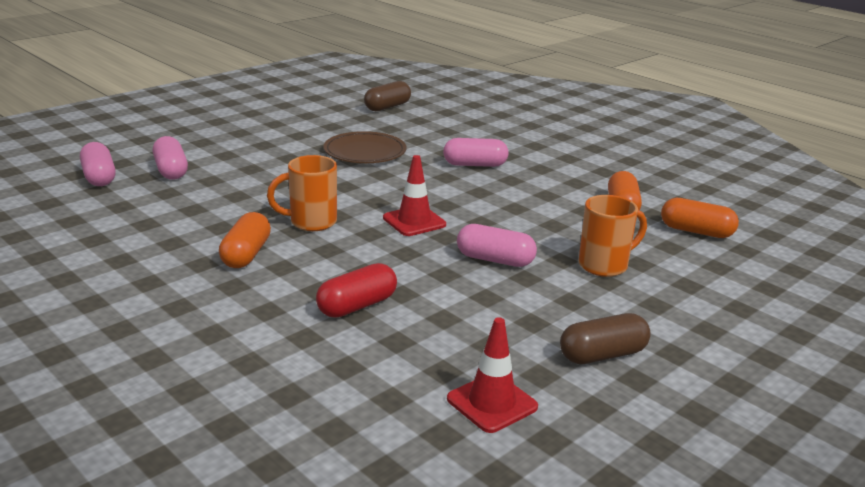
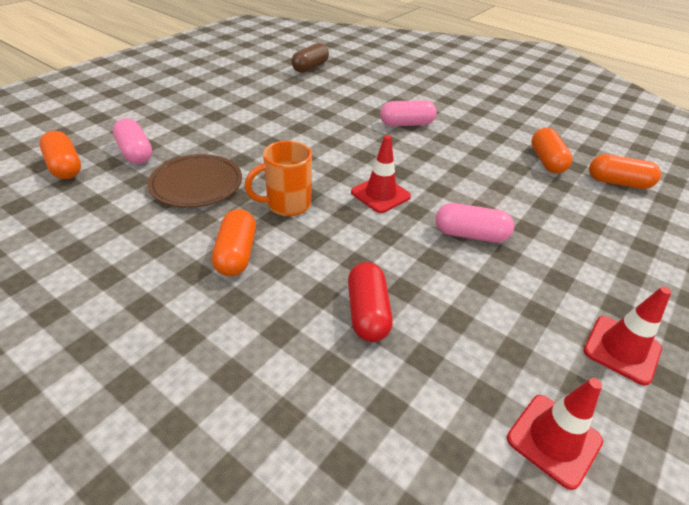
camera: 10 degrees left, 15 degrees up
(99, 177) = (65, 167): pink capsule -> orange capsule
(357, 306) = (367, 312): red capsule -> red capsule turned 45 degrees counterclockwise
(365, 152) = (308, 117): brown plate -> brown plate (196, 184)
(602, 355) = (621, 349): brown capsule -> red traffic cone
(604, 265) = (566, 231): orange mug -> none

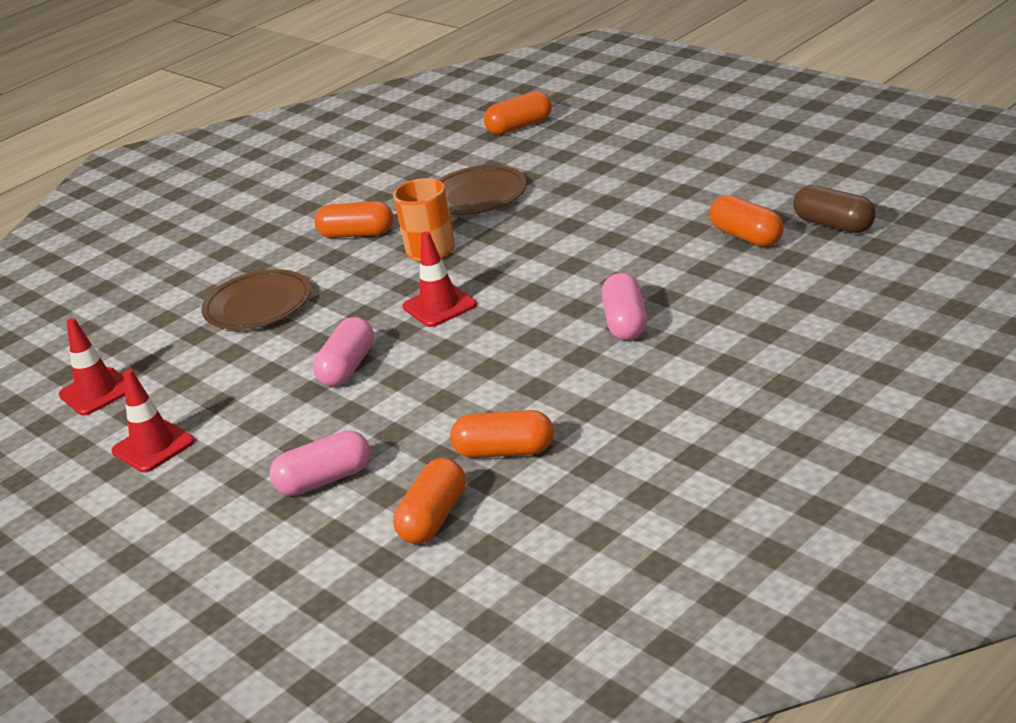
camera: 105 degrees right, 10 degrees down
(135, 152) = (546, 152): pink capsule -> pink capsule (325, 480)
(314, 88) = (747, 236): none -> orange capsule
(367, 312) = (258, 305): red capsule -> brown plate

